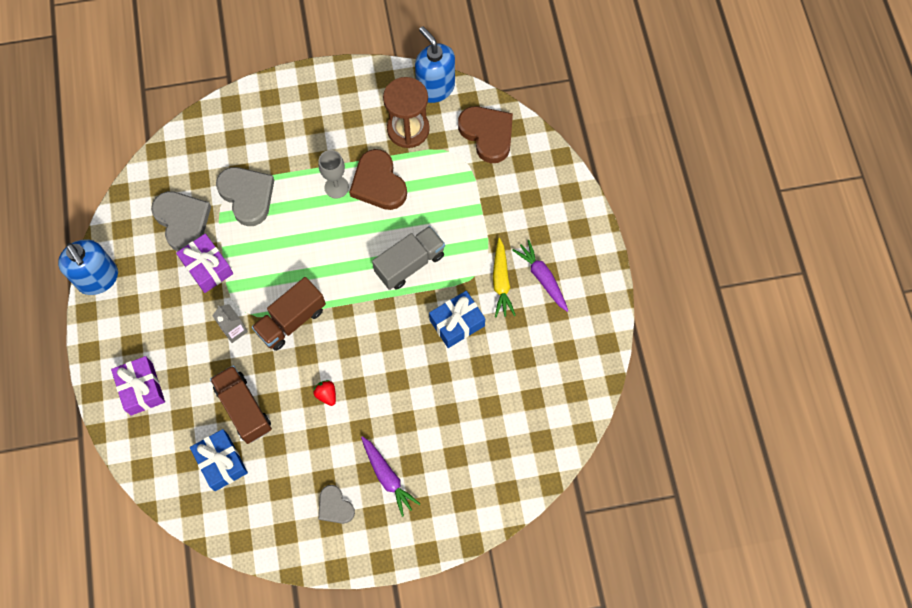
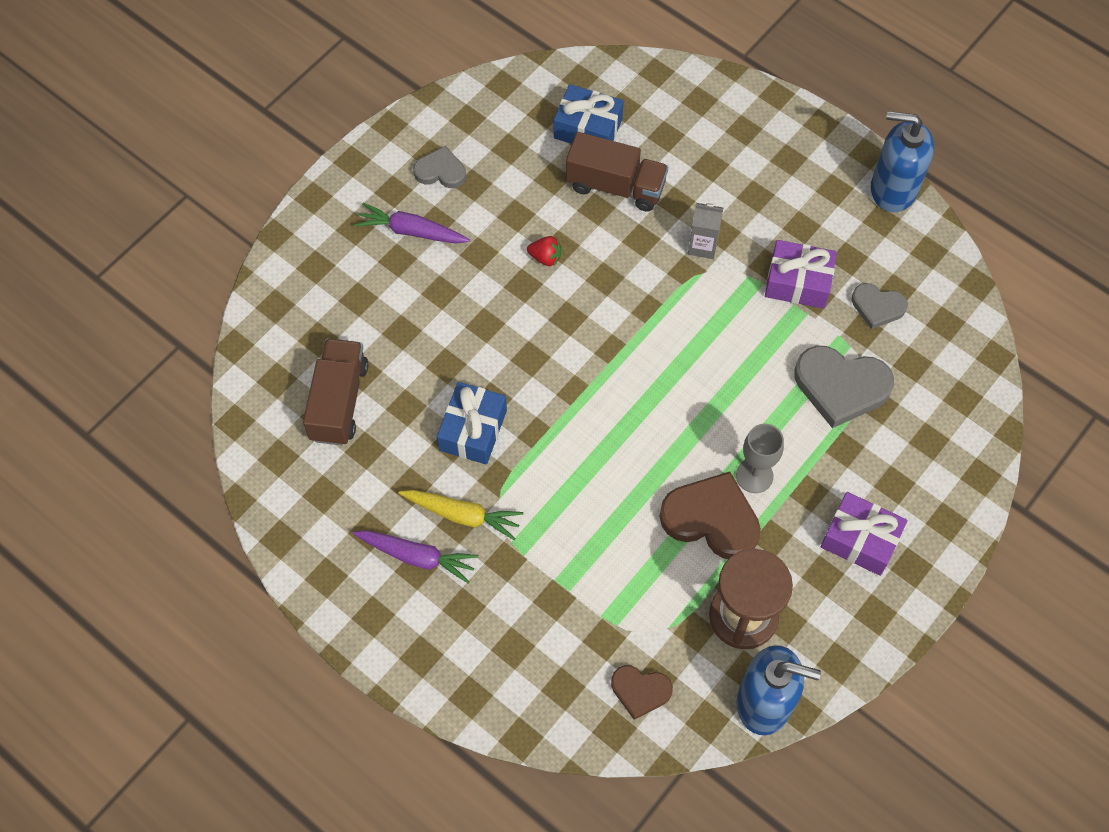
camera: 140 degrees right, 5 degrees down
(141, 389) = (733, 130): purple gift -> purple gift (860, 540)
(182, 221) = (877, 307): grey heart -> grey heart, size x0.58
(291, 321) = (654, 298): brown truck -> brown truck (339, 402)
(410, 264) = (585, 454): grey truck -> none
(487, 134) = (640, 691): brown heart -> brown heart, size x0.58
(501, 281) = (462, 515): yellow carrot -> yellow carrot turned 150 degrees clockwise

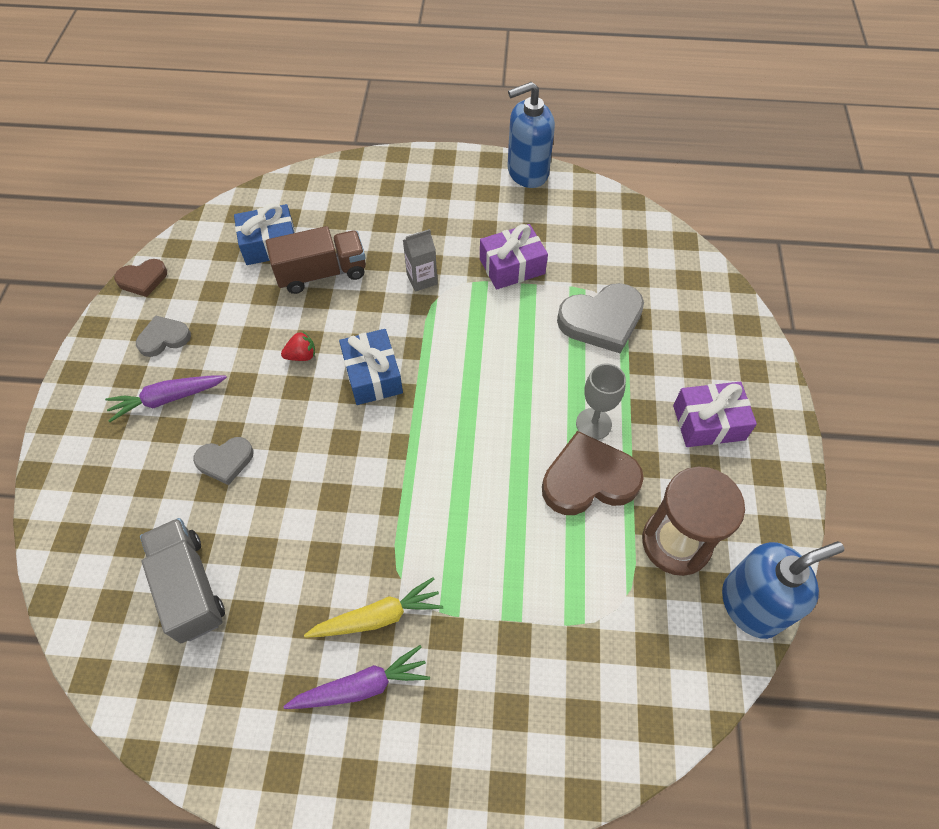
camera: 35 degrees left, 5 degrees down
(339, 402) = (189, 587): brown truck -> grey truck
(473, 430) = (335, 533): blue gift -> blue gift (373, 375)
(640, 691) = (649, 669): brown heart -> brown heart (143, 279)
(877, 307) = (581, 252): grey heart -> grey heart (225, 461)

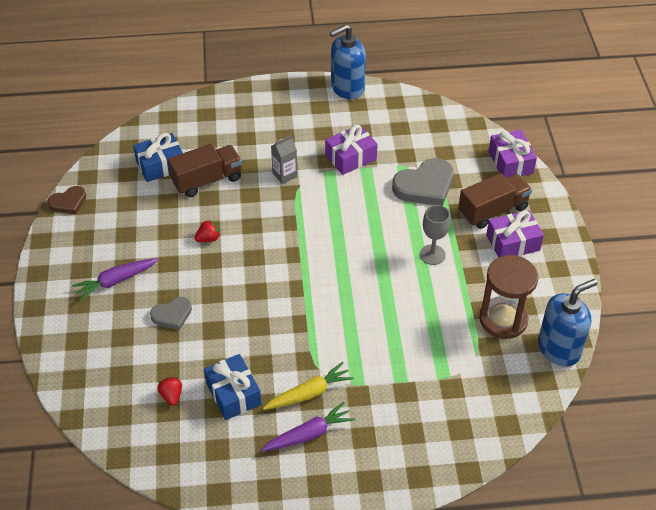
camera: 10 degrees left, 10 degrees down
(164, 338) = (99, 241): grey heart -> none
(189, 587) = (171, 396): grey truck -> red strawberry
(373, 375) = (265, 245): blue gift -> blue gift (233, 394)
(588, 479) = (436, 290): brown heart -> none
(688, 369) = (493, 210): none -> brown truck
(723, 302) = (510, 162): none -> purple gift

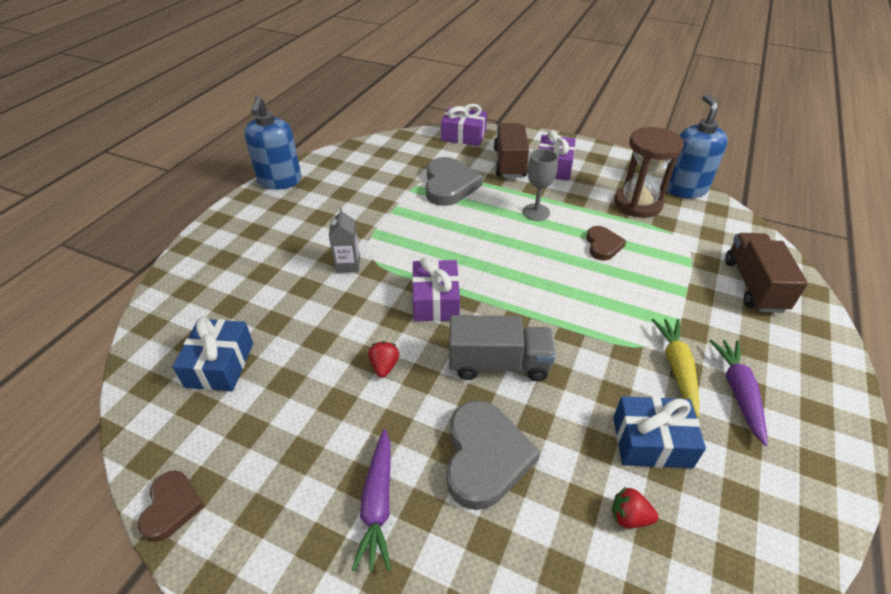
camera: 60 degrees left, 5 degrees down
(172, 315) = (485, 457): grey heart -> grey heart, size x1.73
(207, 180) = (291, 330): brown truck -> brown truck (753, 285)
(247, 294) = (498, 364): none -> grey truck
(350, 157) = (370, 212): purple gift -> purple gift (435, 301)
(421, 312) = (603, 245): none -> brown heart

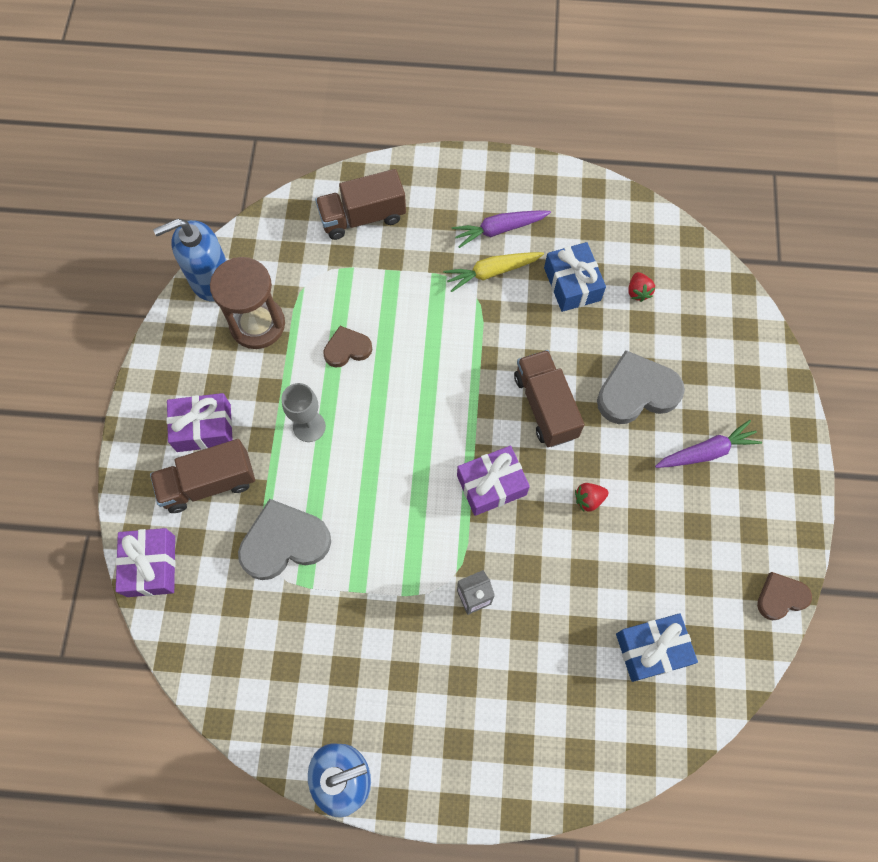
camera: 110 degrees left, 25 degrees up
(498, 364) = (545, 406): grey truck -> brown truck

